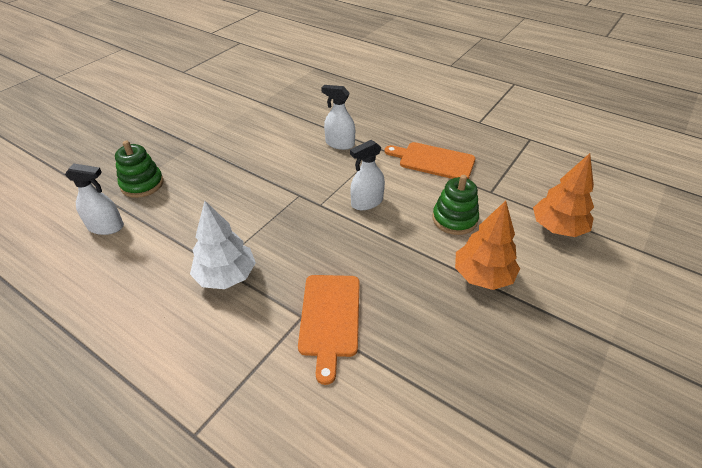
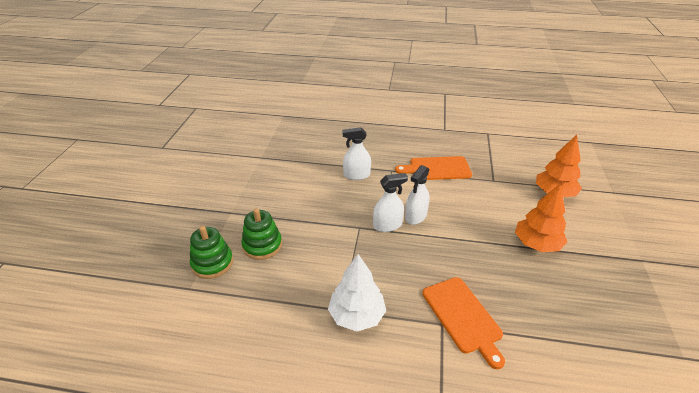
camera: 25 degrees left, 5 degrees down
(106, 227) = (211, 314): white spray bottle -> white spray bottle (387, 225)
(454, 219) = (486, 209): green stacking toy -> green stacking toy (262, 245)

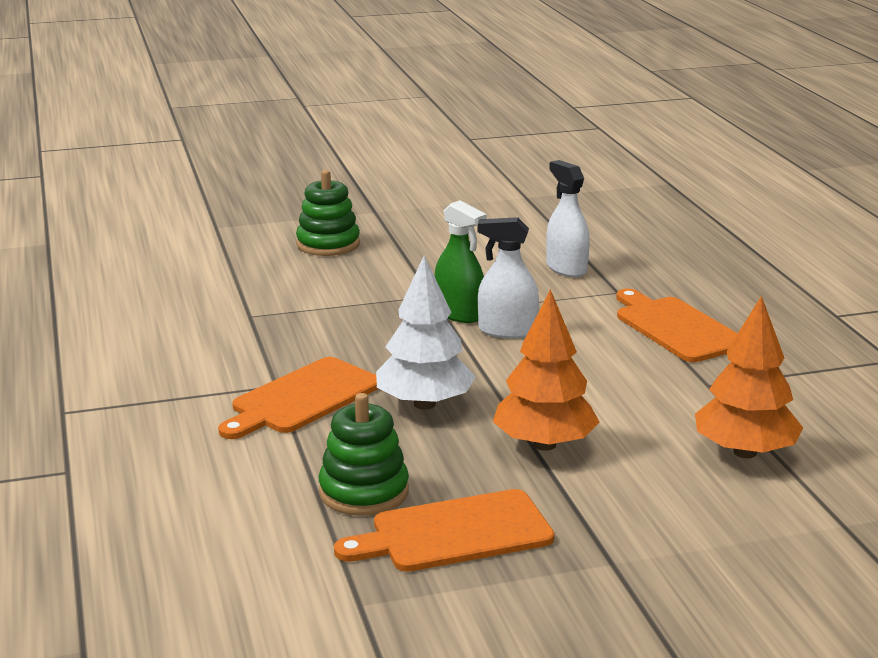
camera: 65 degrees right, 15 degrees down
(212, 263) = (268, 226): green stacking toy -> green stacking toy (364, 492)
(356, 315) = (247, 326): white tree -> white tree (425, 404)
(387, 225) = (459, 314): white spray bottle -> green spray bottle
(616, 301) = (454, 533): none -> orange cutting board

